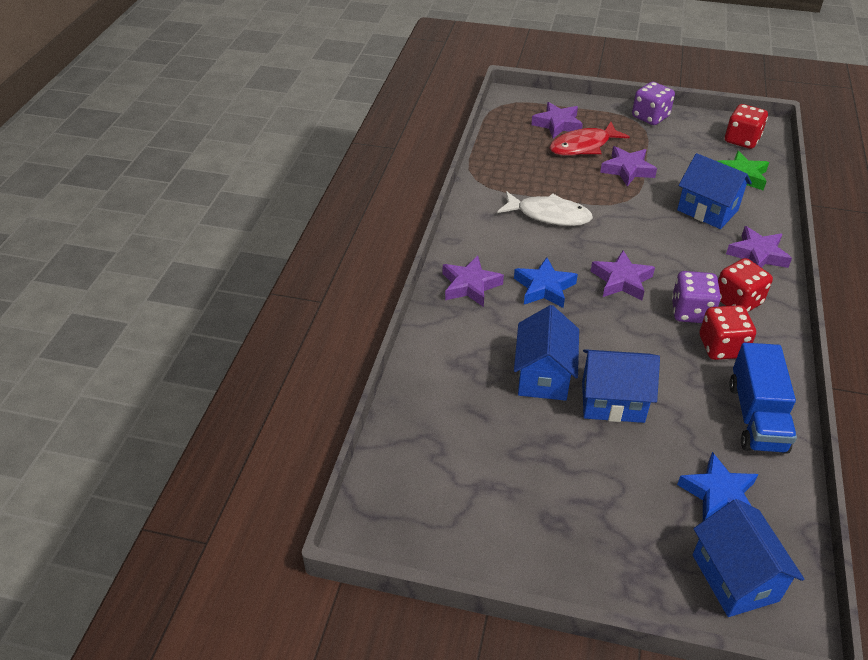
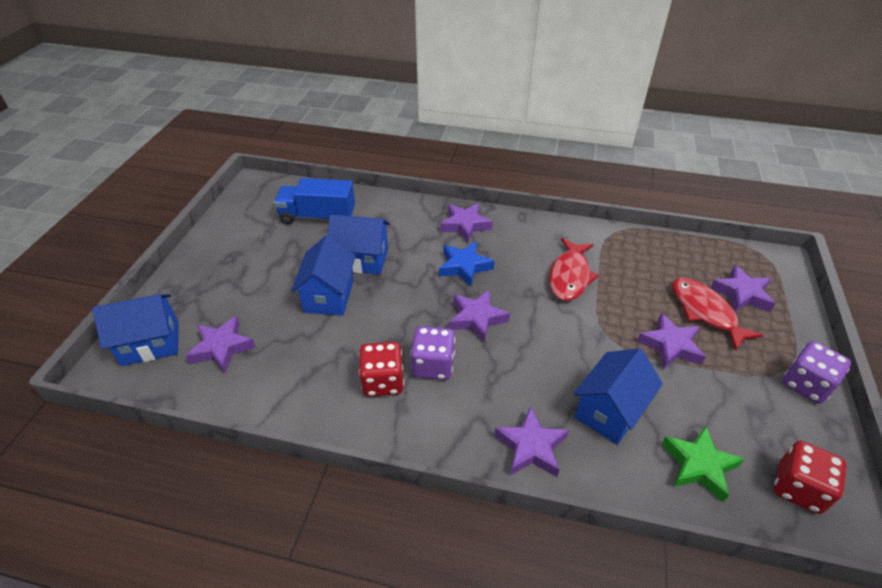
camera: 90 degrees right, 0 degrees up
(549, 215) = (569, 276): white fish -> red fish
(718, 494) = (222, 347): blue star -> purple star
(737, 301) = (449, 409): red dice -> none
(756, 416) = (293, 391): blue truck -> blue truck (318, 216)

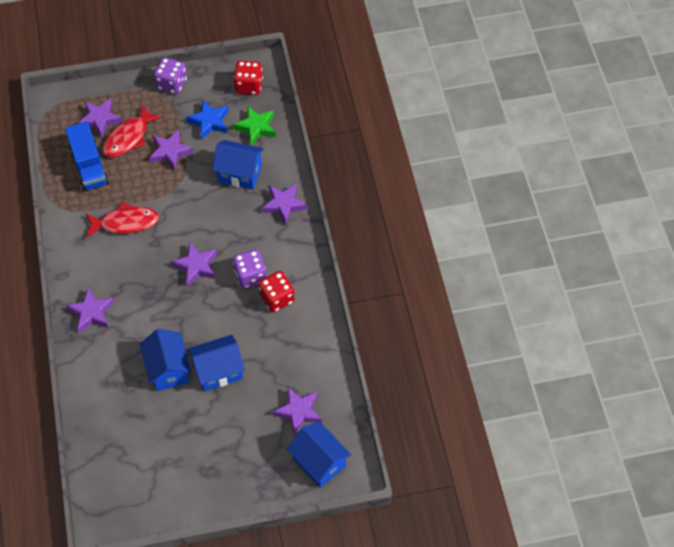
camera: 115 degrees left, 15 degrees up
(318, 216) = (127, 434): blue truck -> blue truck (89, 167)
(464, 266) = (144, 294): blue star -> blue star (209, 122)

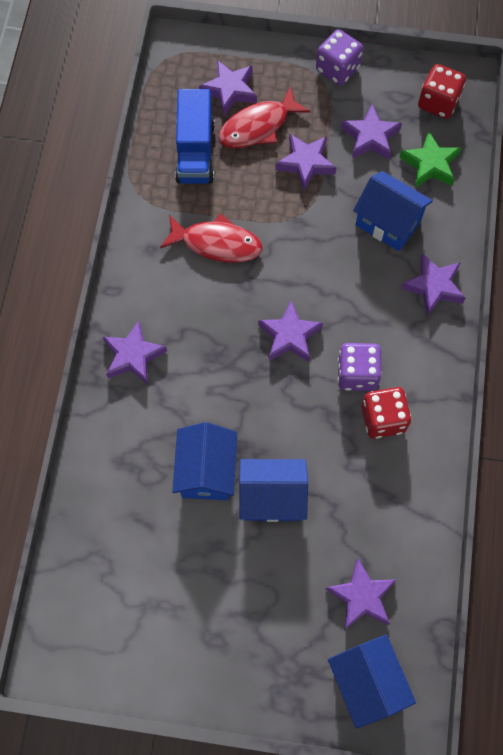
camera: 20 degrees right, 10 degrees up
(209, 122) = (370, 137): blue star -> purple star

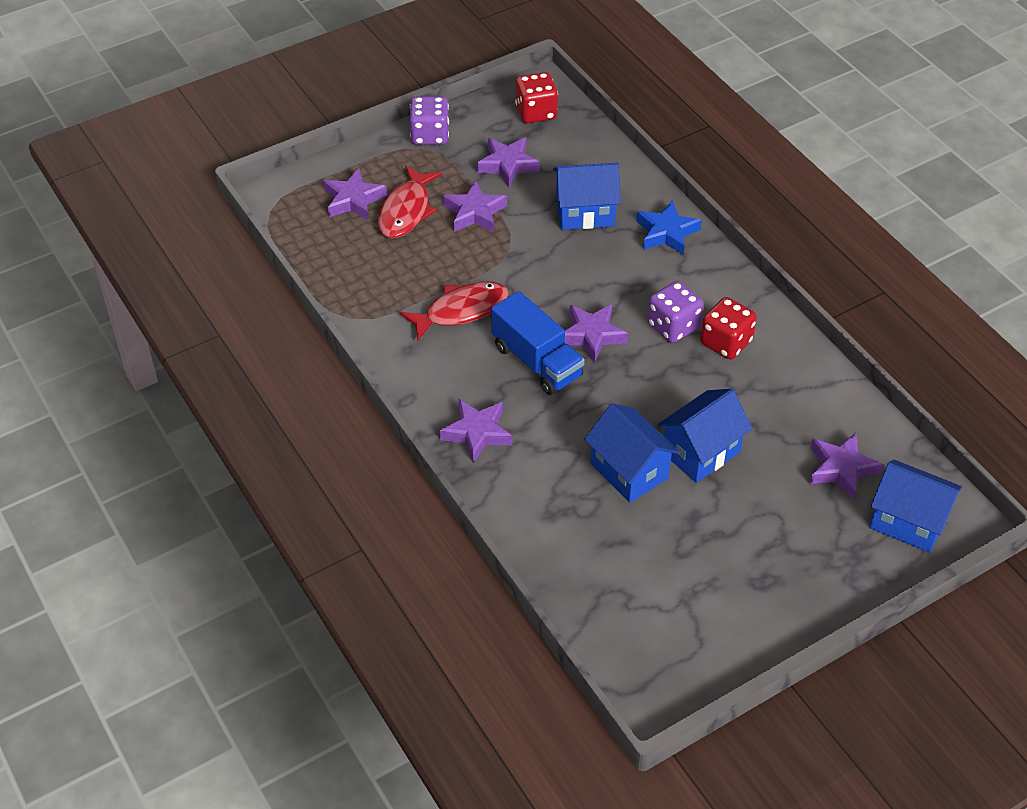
camera: 40 degrees left, 20 degrees down
(195, 151) = (370, 259): blue truck -> blue truck (537, 361)
(430, 164) = (575, 156): green star -> none
(433, 286) = (666, 232): purple star -> blue star

